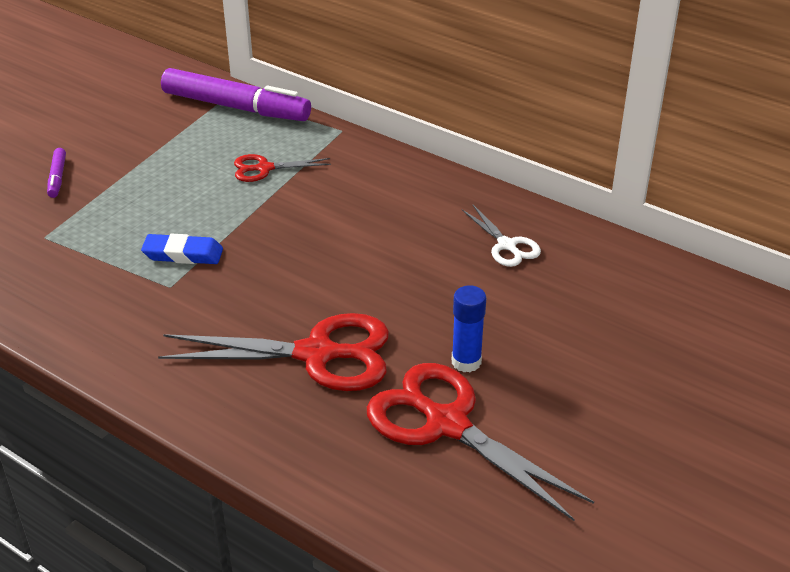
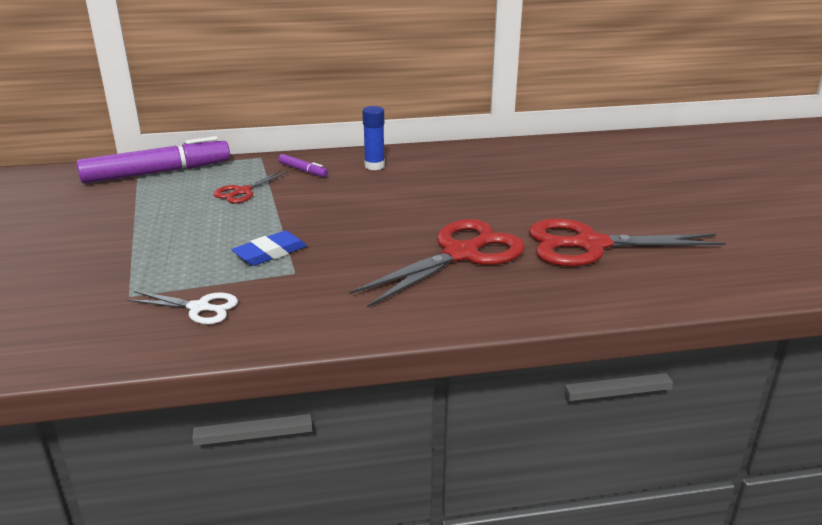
camera: 45 degrees left, 10 degrees down
(57, 177) = (71, 260): purple marker -> purple marker (303, 170)
(466, 362) = (544, 217): blue glue stick -> blue glue stick (374, 166)
(507, 245) = (463, 165): white scissors -> white scissors (199, 308)

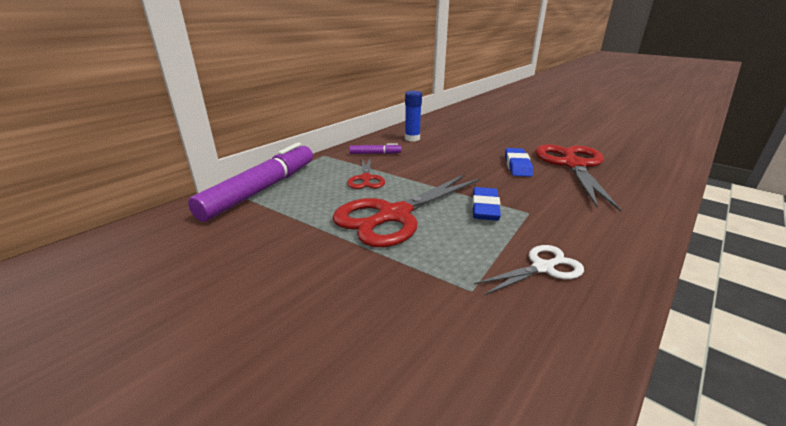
camera: 40 degrees left, 0 degrees up
(401, 231) = (517, 165): none -> blue eraser
(590, 245) = (603, 141): red scissors -> red scissors (394, 215)

